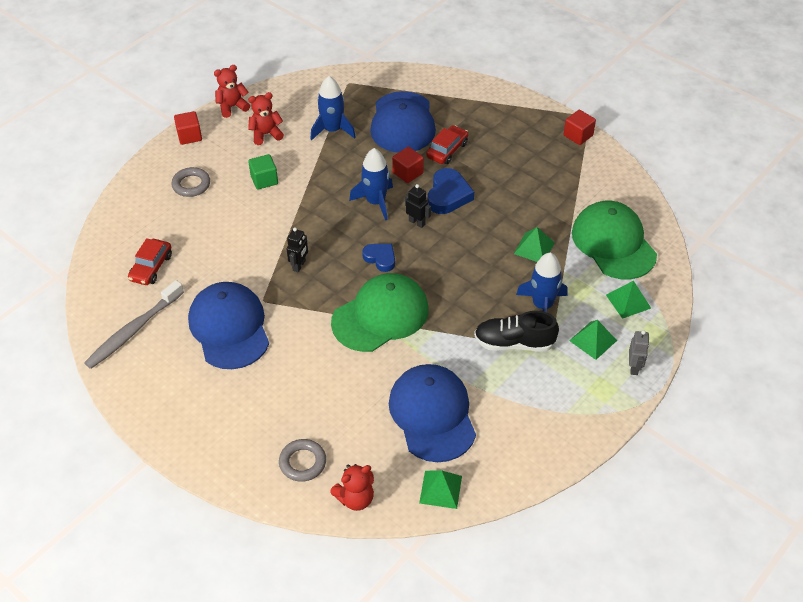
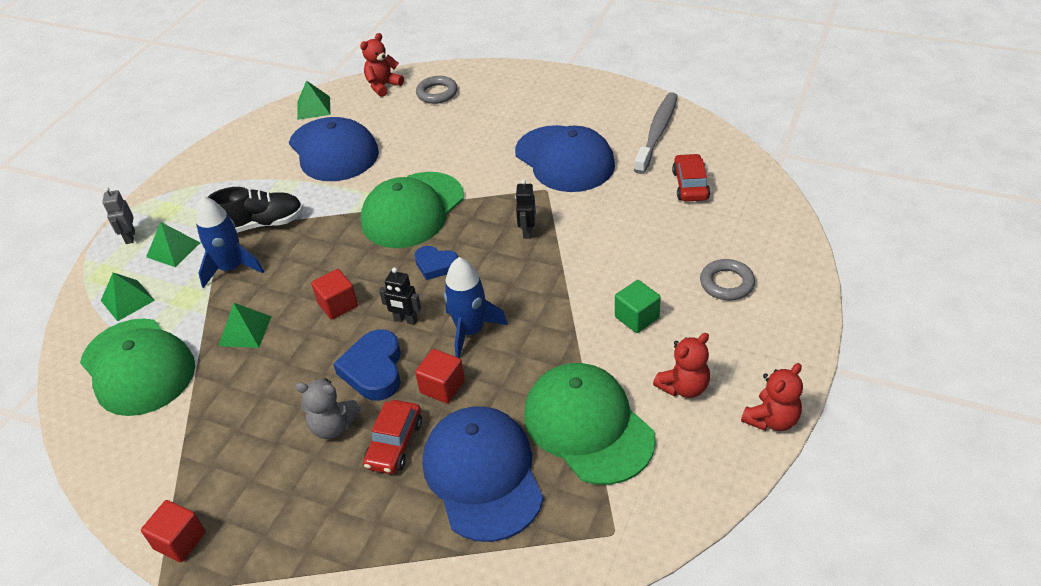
camera: 165 degrees right, 5 degrees down
(189, 136) = (791, 350): red cube -> red cube (338, 305)
(332, 130) = (588, 426): blue rocket -> green cap
(482, 169) = (333, 426): none -> grey teddy bear

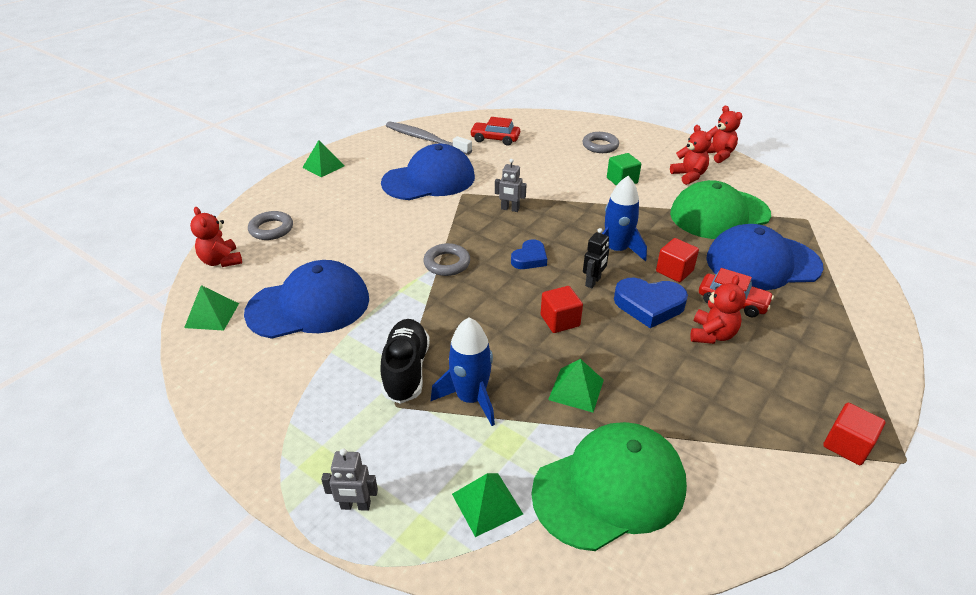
camera: 80 degrees left, 5 degrees down
(173, 250) = (409, 454): green pyramid -> green pyramid (323, 166)
(333, 426) = (712, 335): grey teddy bear -> red teddy bear
(412, 210) = (447, 263): green cap -> grey ring
(527, 232) = (510, 209): black robot -> grey robot

